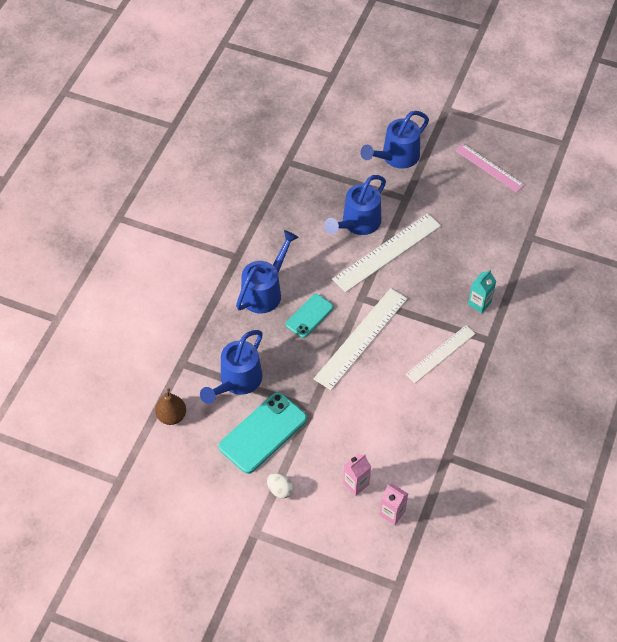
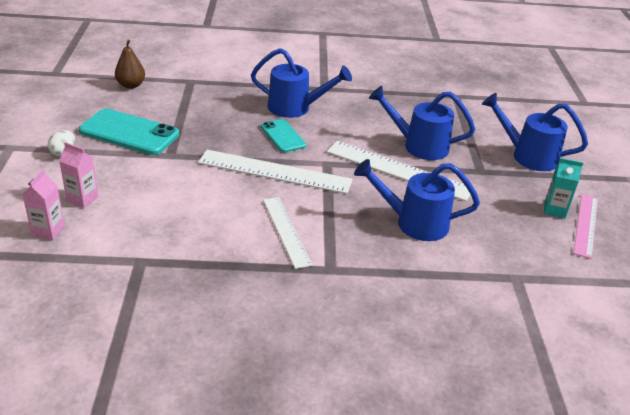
camera: 65 degrees right, 20 degrees down
(237, 382) = (183, 110): blue watering can -> blue watering can (414, 223)
(309, 316) = (283, 136): turquoise phone -> turquoise phone turned 45 degrees clockwise
(440, 354) = (286, 231): white ruler -> white ruler turned 45 degrees clockwise
(479, 303) = (379, 250): turquoise carton -> turquoise carton (554, 210)

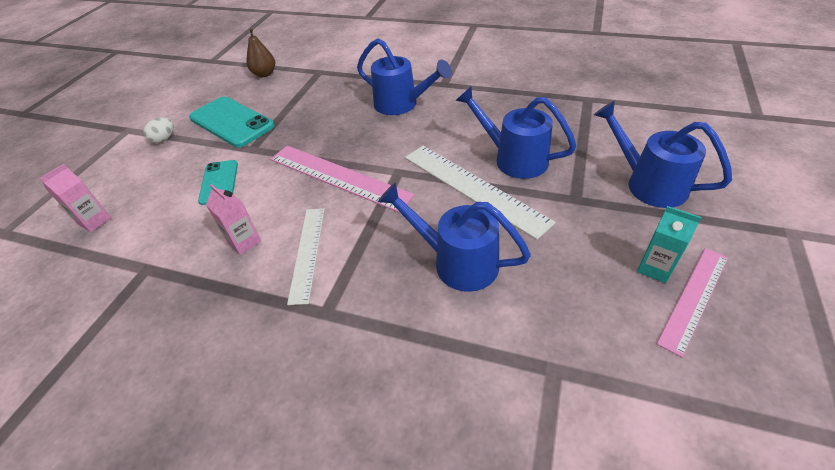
camera: 25 degrees right, 10 degrees up
(82, 199) = (146, 189): pink carton -> pink carton (244, 242)
(274, 171) = (338, 176): white ruler -> pink ruler
(283, 136) = (370, 136): turquoise phone -> turquoise phone (219, 182)

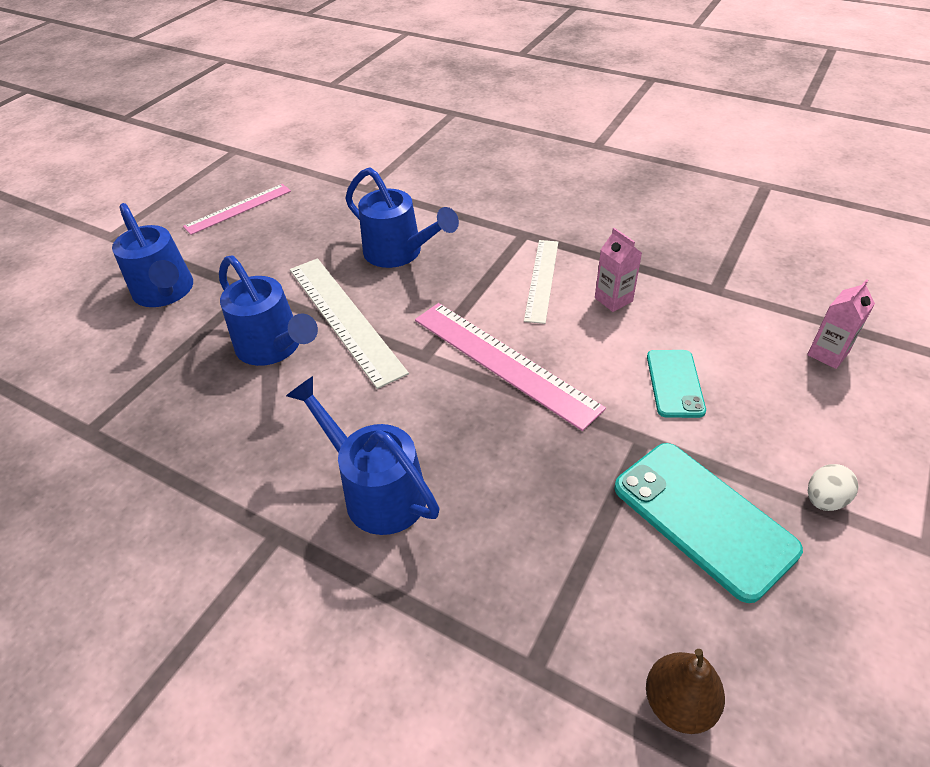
camera: 170 degrees left, 0 degrees up
(654, 268) = (243, 228): turquoise carton -> none

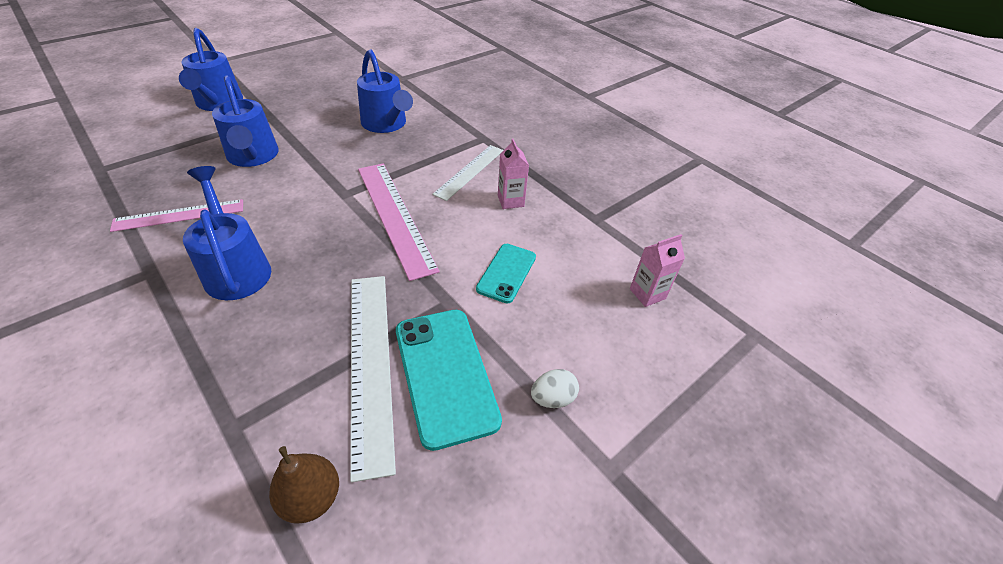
camera: 15 degrees right, 0 degrees up
(238, 209) = (307, 67): pink ruler -> pink ruler (179, 215)
(345, 318) = (314, 153): white ruler -> white ruler (371, 363)

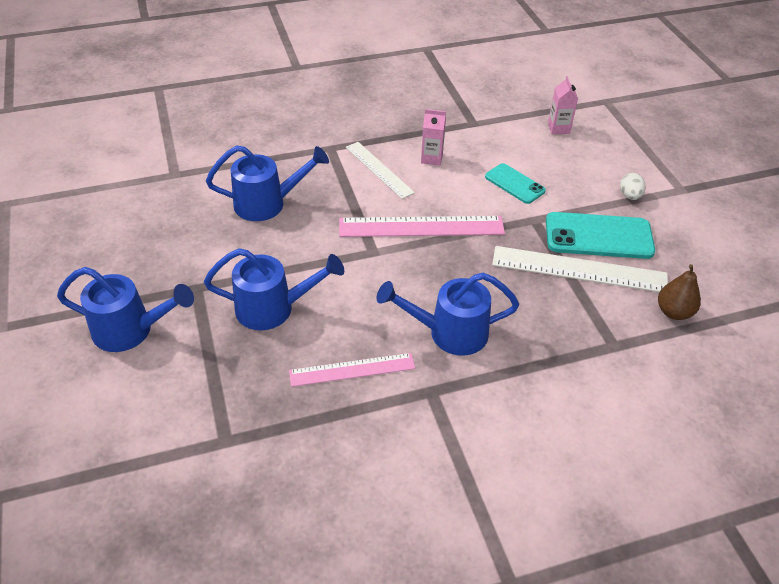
camera: 65 degrees left, 0 degrees up
(179, 215) = (352, 370): pink ruler -> pink ruler turned 75 degrees clockwise

